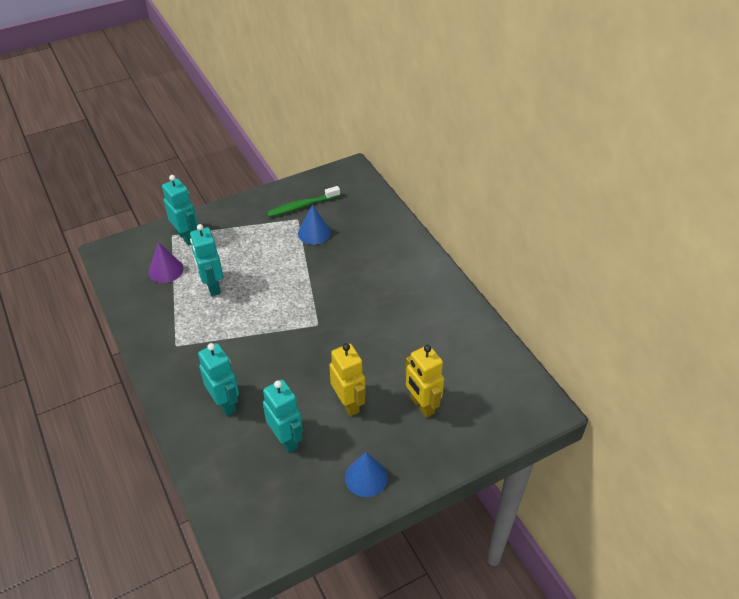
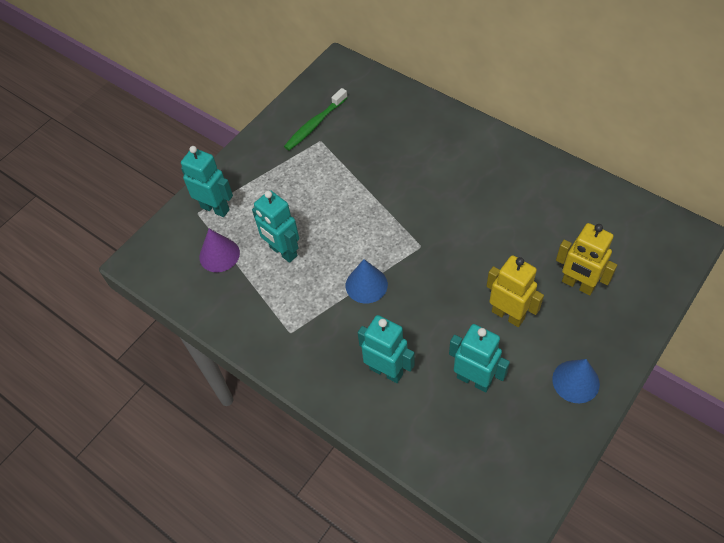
camera: 20 degrees left, 10 degrees up
(314, 233) = (348, 149): blue cone -> blue cone (366, 285)

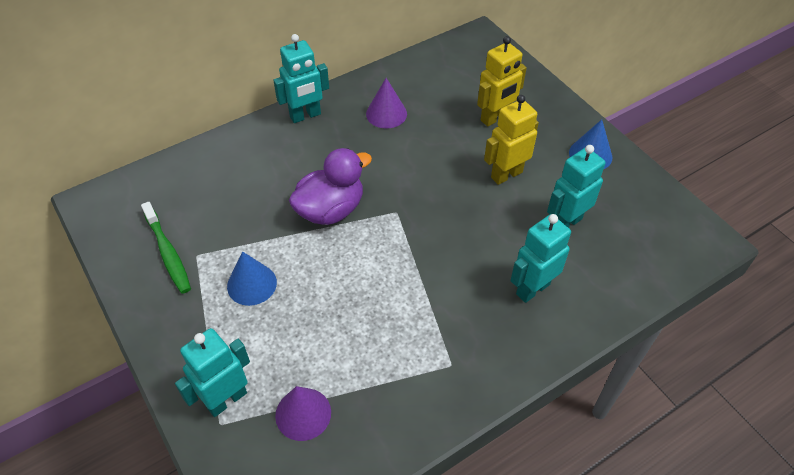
camera: 75 degrees left, 5 degrees down
(283, 252) = (336, 340): turquoise robot -> turquoise robot (305, 116)
(366, 285) = (421, 273): blue cone -> blue cone (252, 284)
(400, 201) = (330, 210): none -> purple duck
(530, 199) = (386, 113): none -> purple cone

